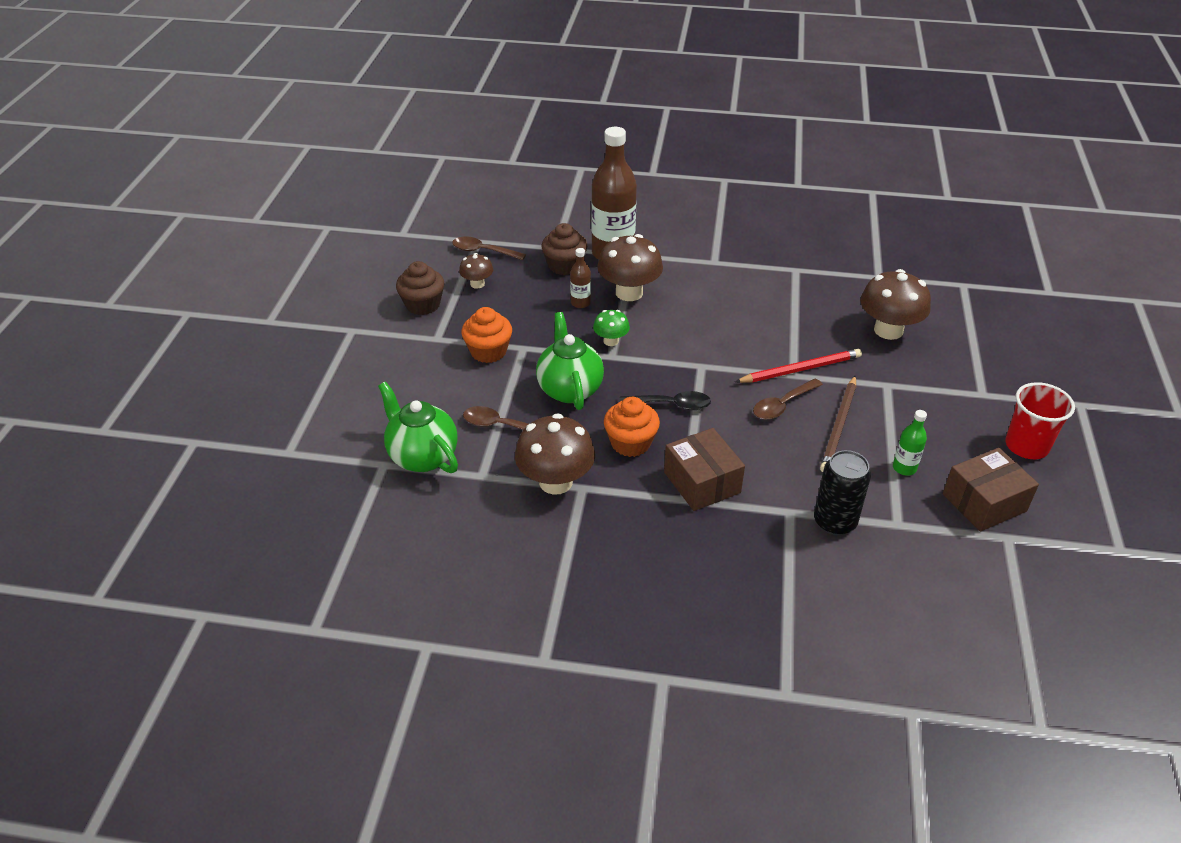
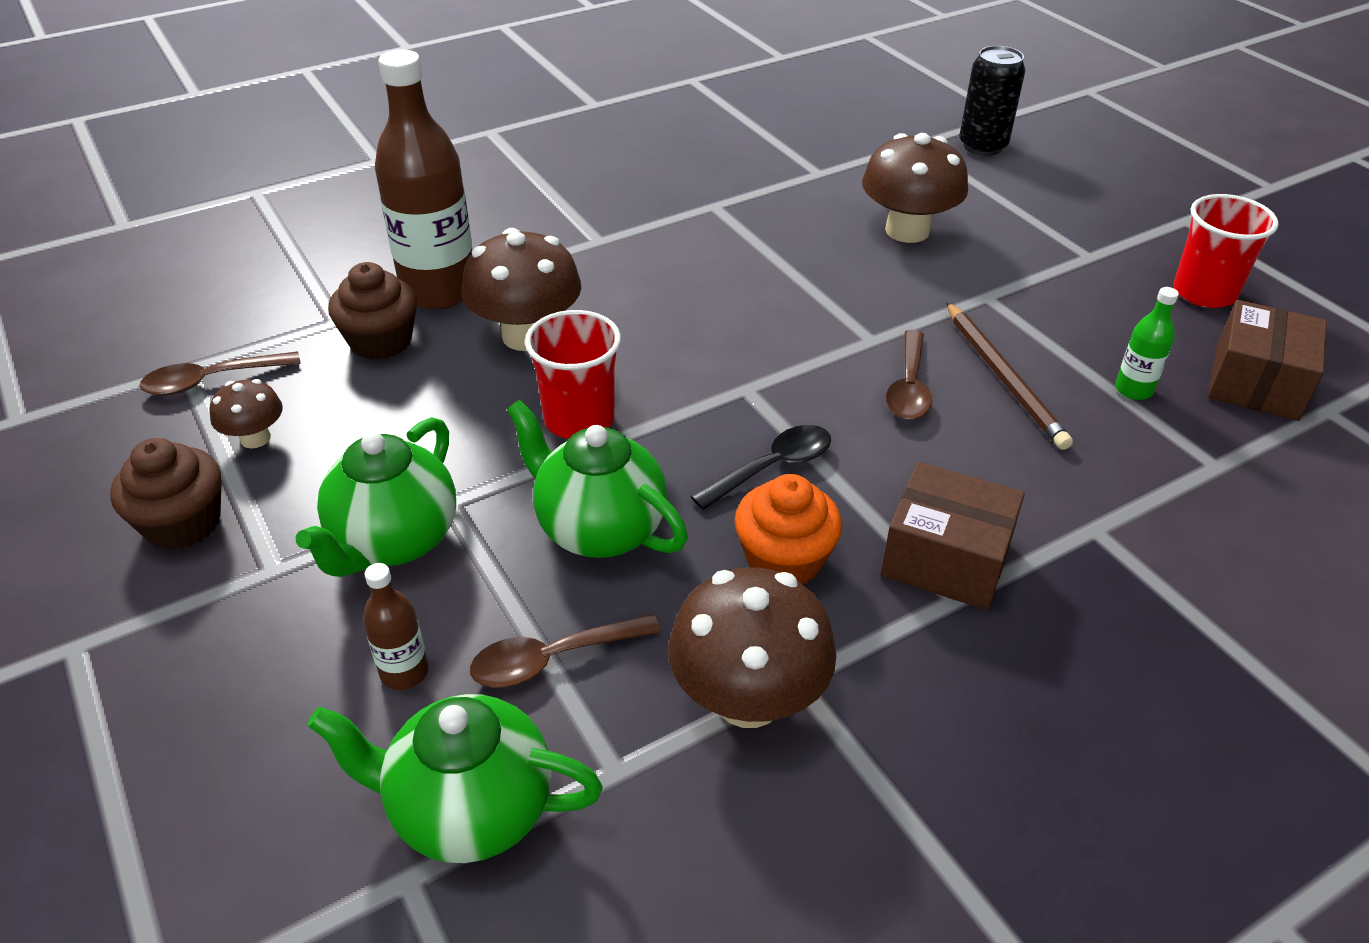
camera: 40 degrees left, 0 degrees up
(488, 351) = (394, 541): orange cupcake -> green teapot
(580, 303) = (468, 385): brown bottle -> brown bottle (404, 672)
(611, 341) = (579, 419): green mushroom -> red cup
(800, 369) = (871, 329): red pencil -> none
(834, 522) = (1157, 509): black can -> black can (982, 146)

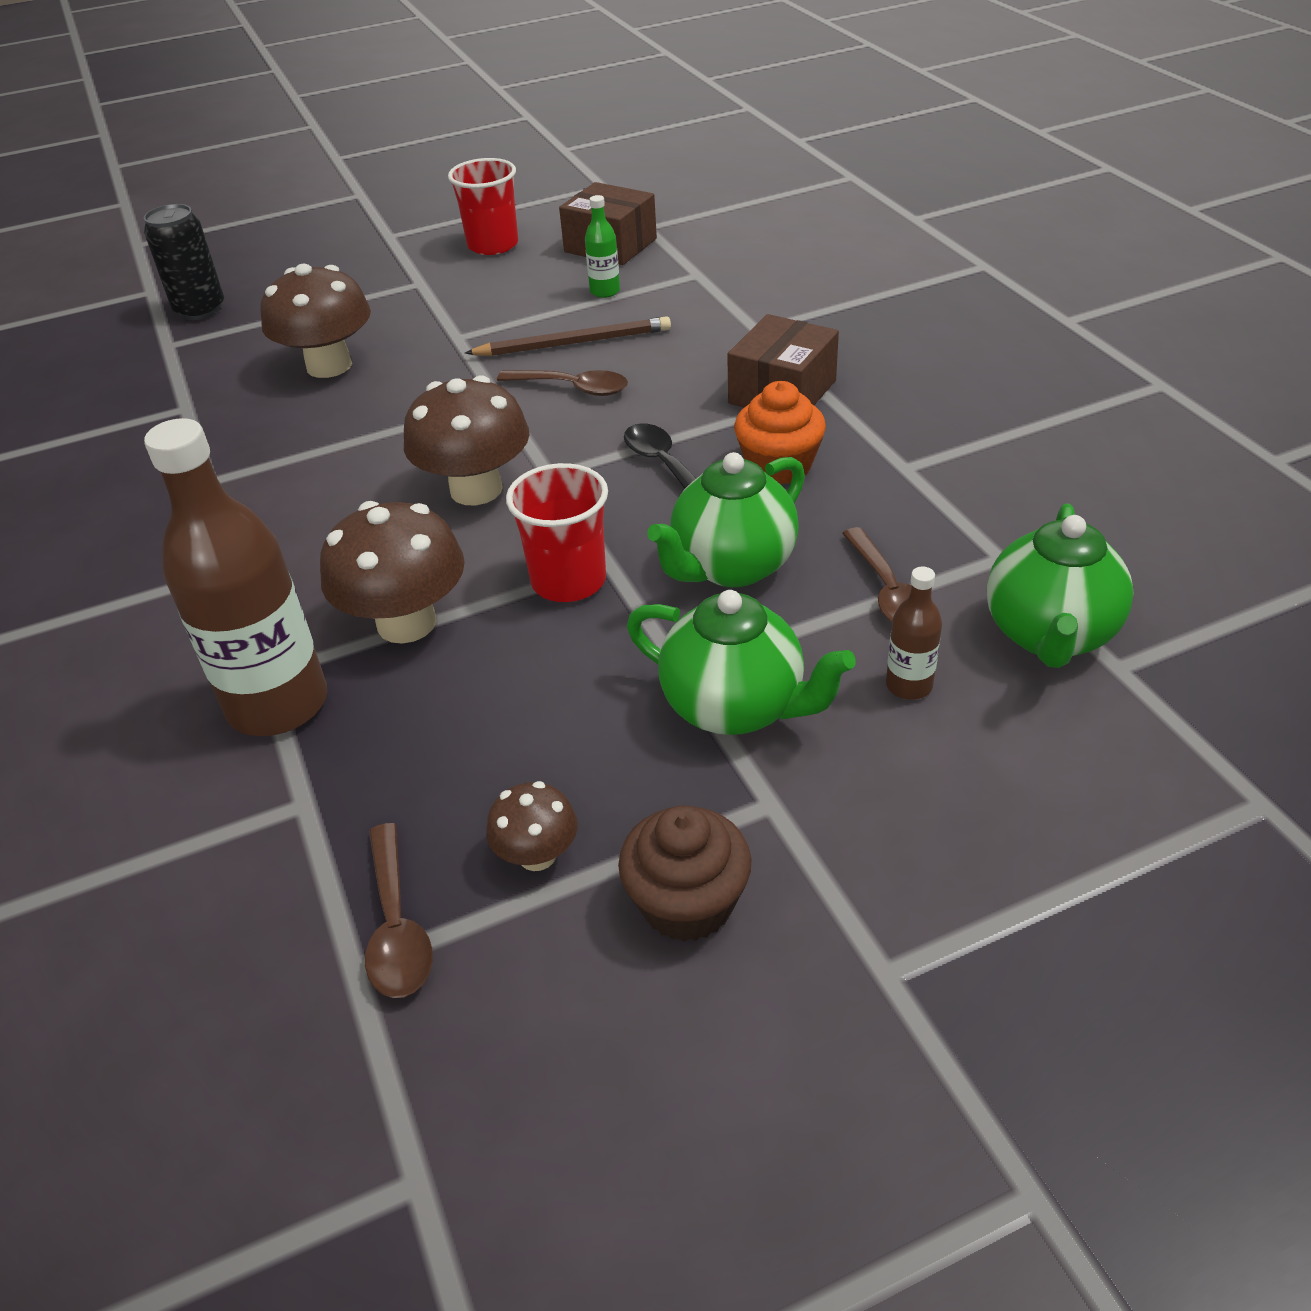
camera: 80 degrees left, 0 degrees up
(381, 341) = (369, 752): brown cupcake -> none
(748, 699) = (924, 491): brown mushroom -> brown mushroom (476, 489)

